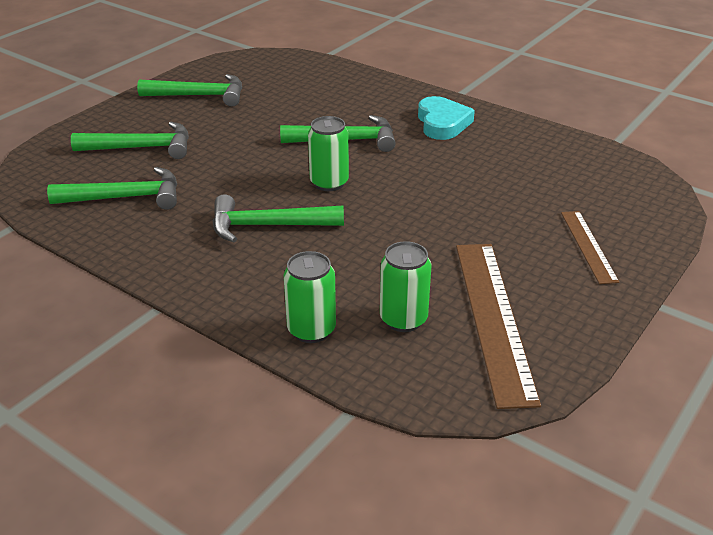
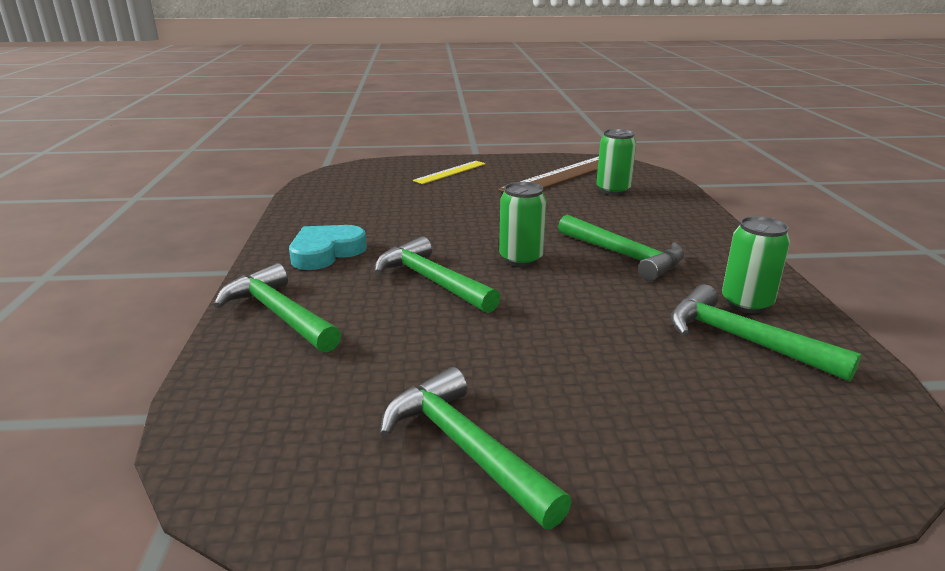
camera: 130 degrees left, 10 degrees down
(142, 148) = (665, 397): green hammer -> green hammer (278, 314)
(311, 330) = (675, 205): green can -> green can (746, 303)
(588, 246) = (450, 172): brown ruler -> yellow ruler

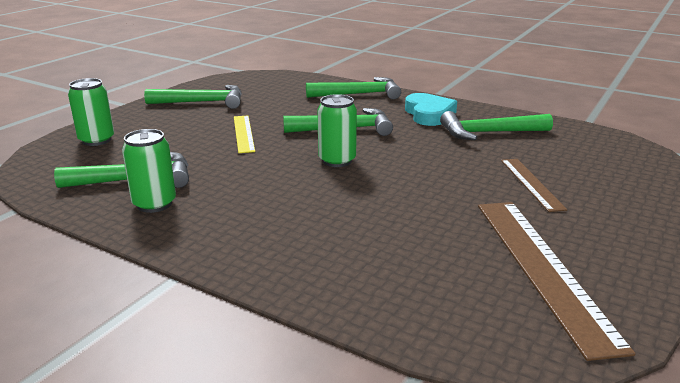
camera: 125 degrees right, 0 degrees up
(450, 172) = (606, 200): yellow ruler -> yellow ruler (244, 133)
(454, 190) = (531, 183): none -> brown ruler
(613, 190) = (447, 274): green can -> green can (96, 140)
(624, 256) = (284, 197): green hammer -> green hammer (489, 133)

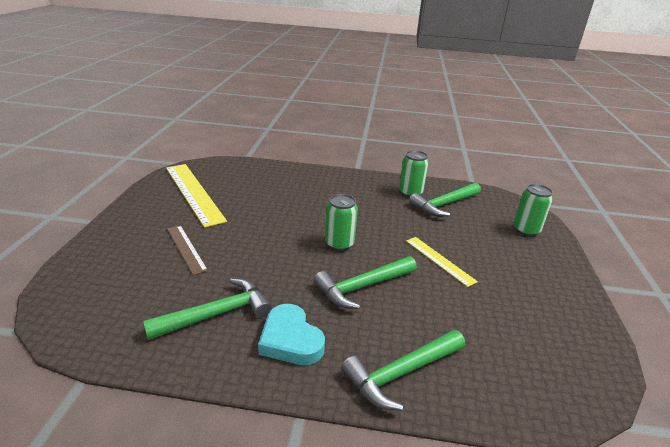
camera: 155 degrees right, 5 degrees up
(202, 102) = (540, 302): green hammer -> none
(542, 268) = (193, 193): brown ruler -> yellow ruler

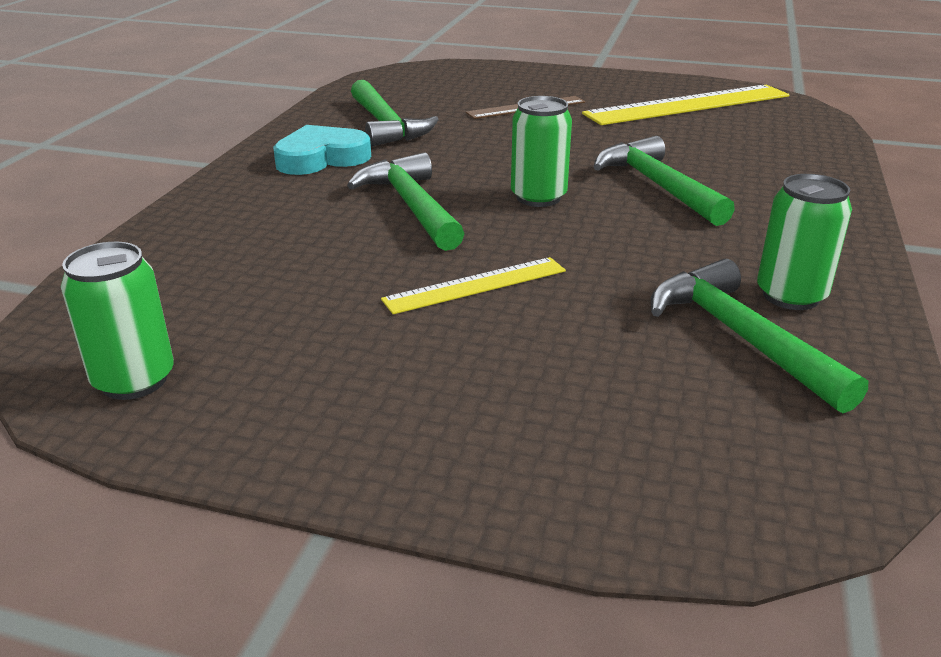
camera: 100 degrees right, 0 degrees up
(401, 373) = (223, 214): green hammer -> green hammer (657, 186)
(526, 230) = (620, 460): green can -> green can (134, 380)

